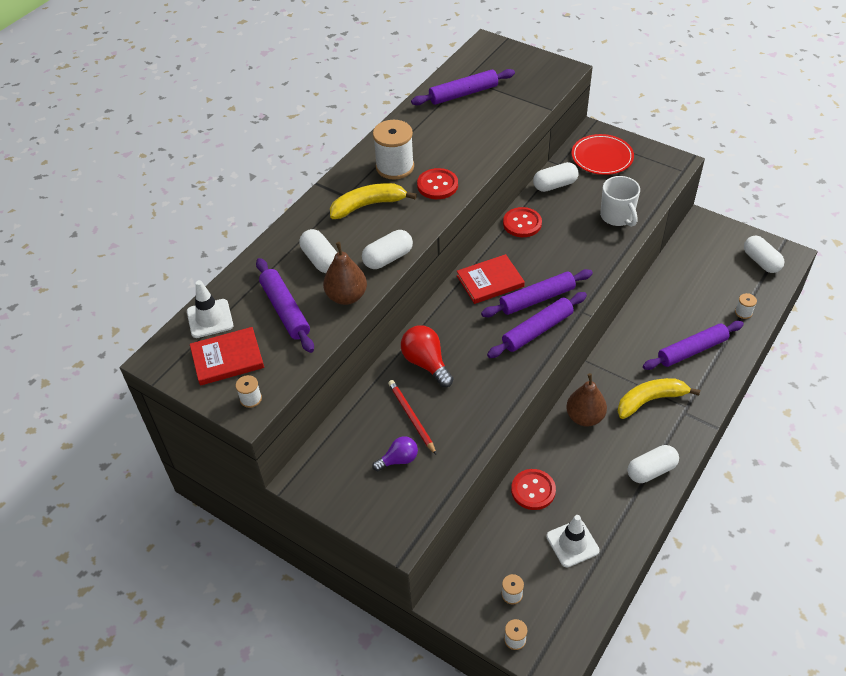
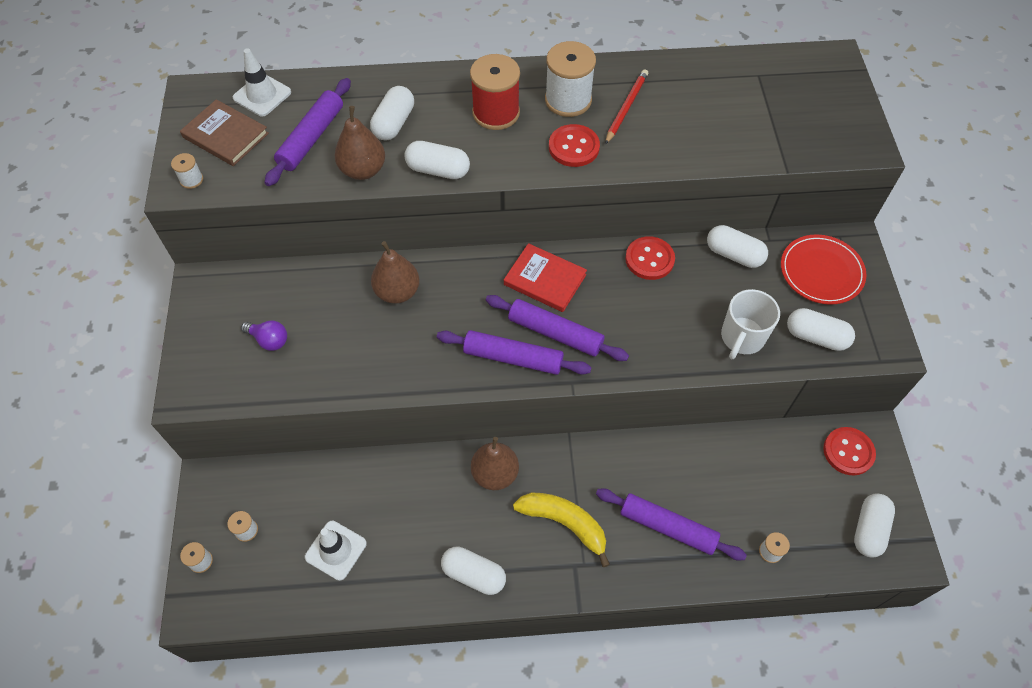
camera: 50 degrees right, 10 degrees up
(227, 358) = (225, 135): red book -> brown book
(368, 205) = (496, 113): yellow banana -> red spool
(411, 417) = (324, 320): red pencil -> red pencil (626, 107)
(426, 363) = (397, 292): red light bulb -> brown pear
(463, 94) = (732, 87): purple rolling pin -> none
(533, 490) = (373, 479): red button -> red button (848, 452)
(644, 186) = (816, 337): none -> white capsule

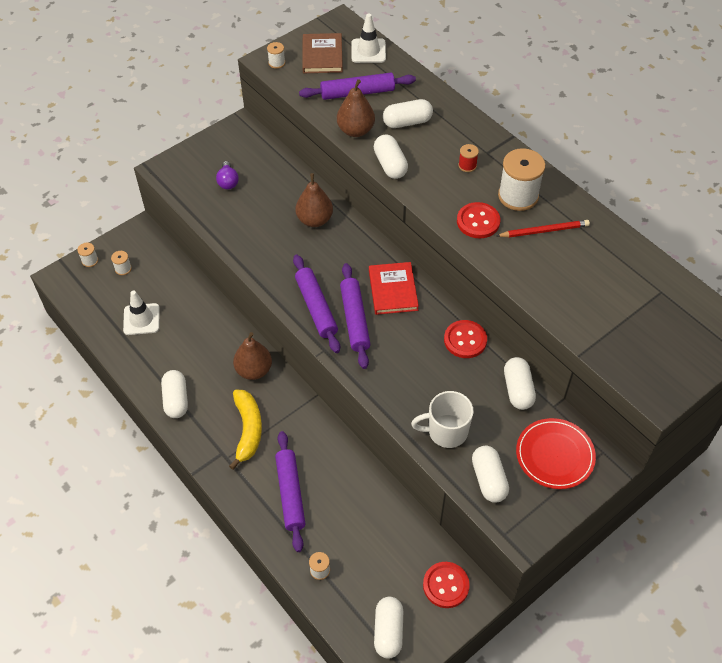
camera: 55 degrees right, 5 degrees down
(496, 113) = (467, 165): red spool -> red spool, size x0.46
(869, 529) = (388, 631): white capsule -> white capsule turned 75 degrees counterclockwise

